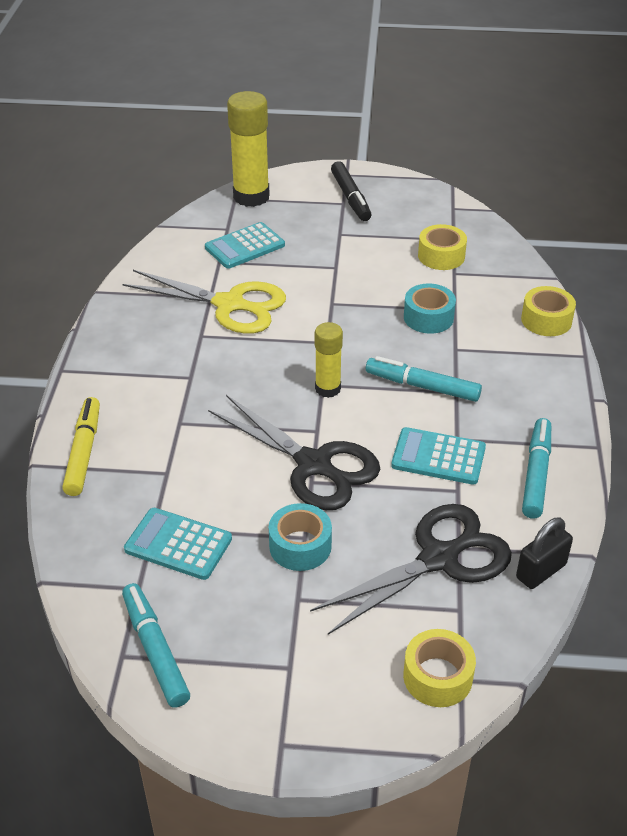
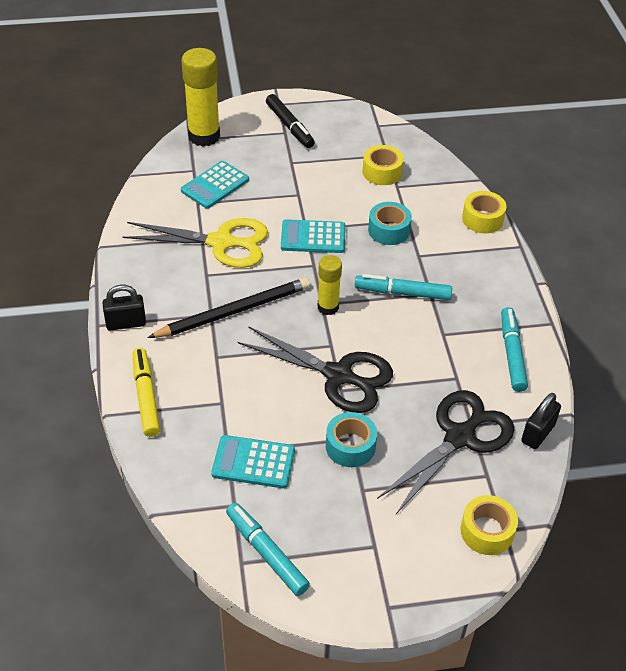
camera: 15 degrees left, 5 degrees up
(92, 372) = (126, 323): none -> black padlock
(217, 378) = (234, 311): none -> black pencil
(438, 457) = (433, 352): turquoise calculator -> turquoise calculator (313, 237)

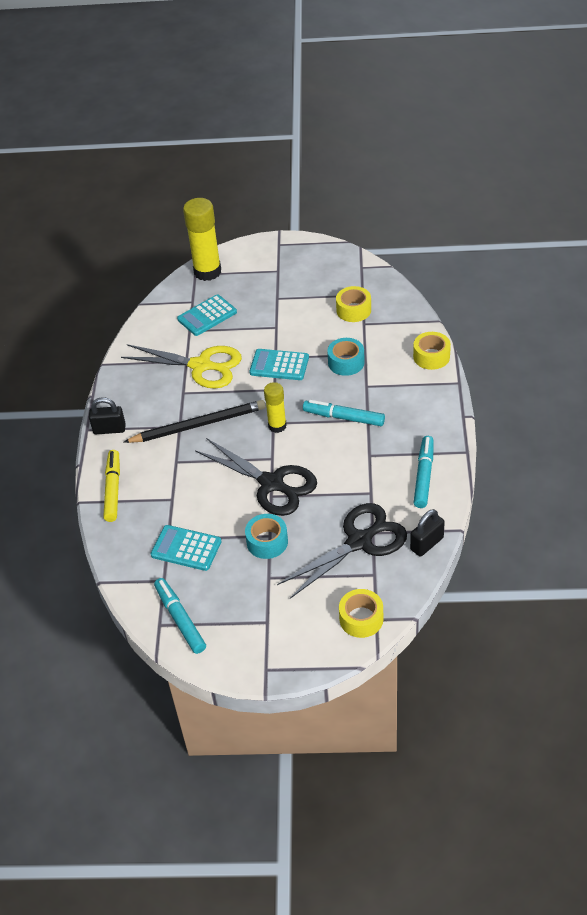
camera: 15 degrees right, 0 degrees up
(290, 126) = (283, 265): black marker -> none

